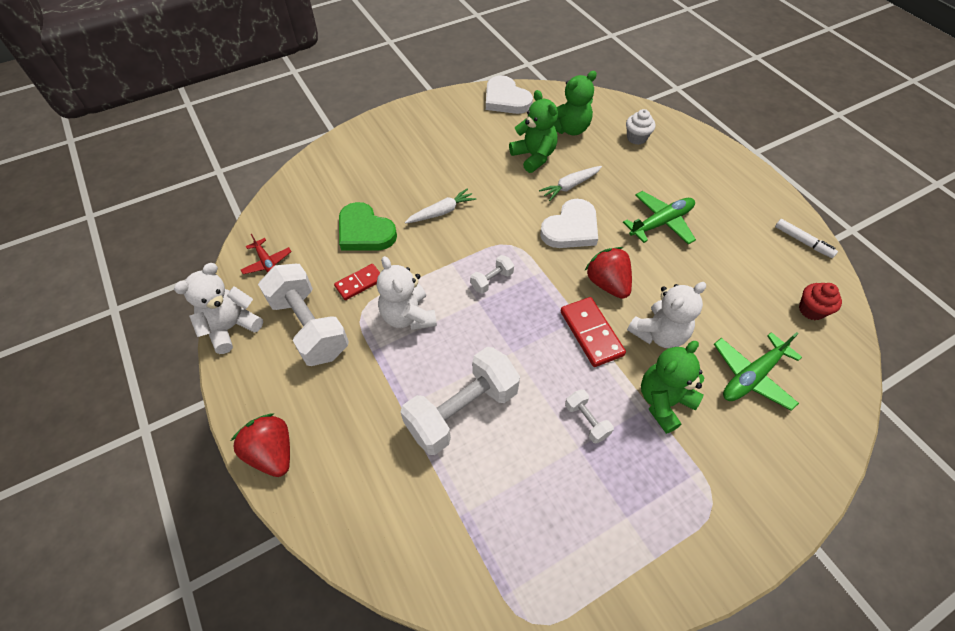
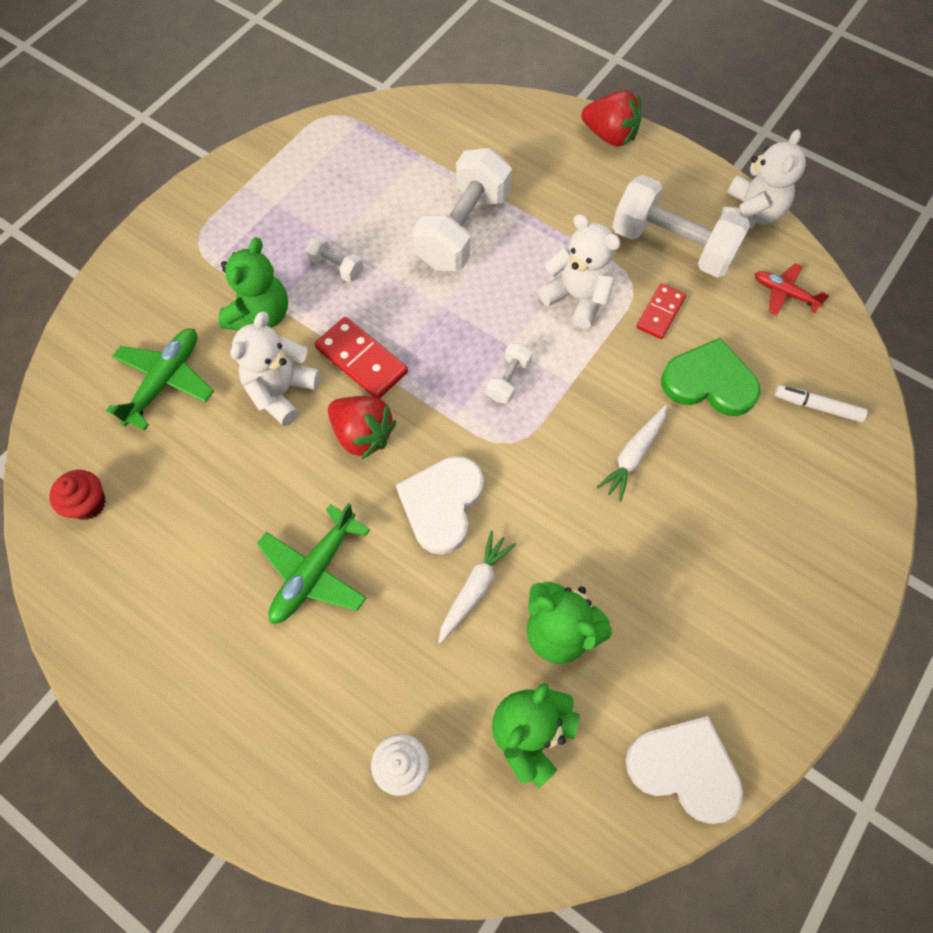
camera: 155 degrees right, 10 degrees up
(803, 242) = (93, 627): white marker -> white marker (817, 406)

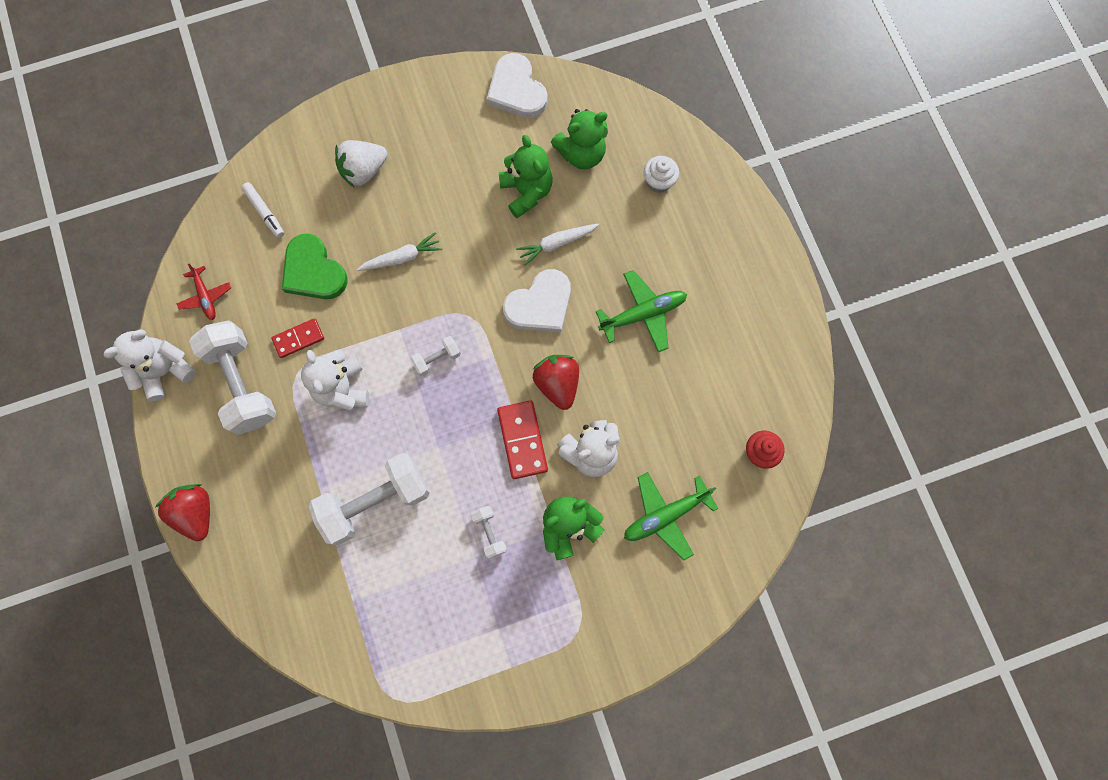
camera: 145 degrees left, 10 degrees up
(764, 523) = (363, 170): none -> white strawberry

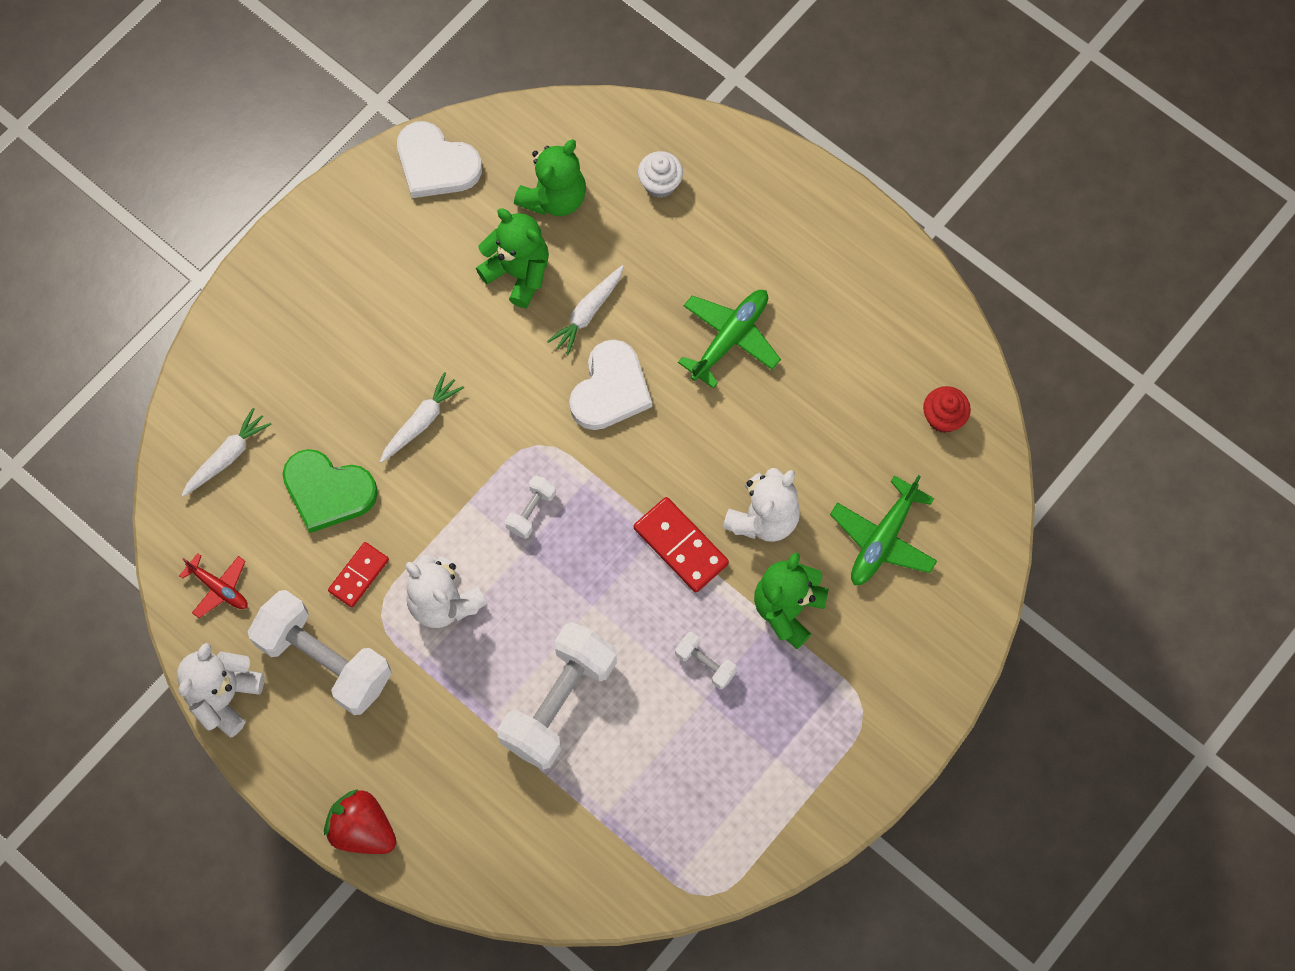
camera: 30 degrees left, 5 degrees down
(264, 212) = (227, 456): white marker -> white carrot
(363, 170) = (314, 348): white strawberry -> none
(557, 384) = (682, 464): red strawberry -> none

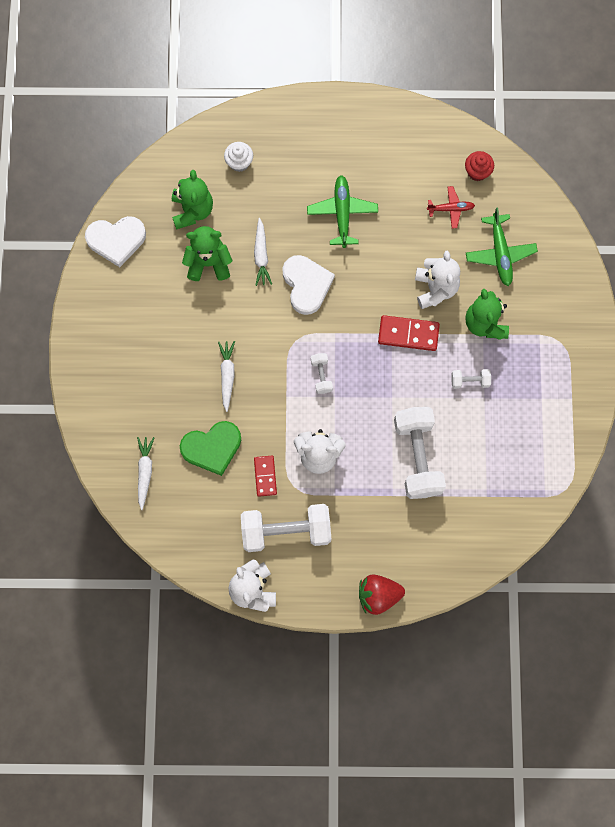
camera: 40 degrees left, 5 degrees up
(219, 588) = (201, 539): red plane -> red plane (451, 209)

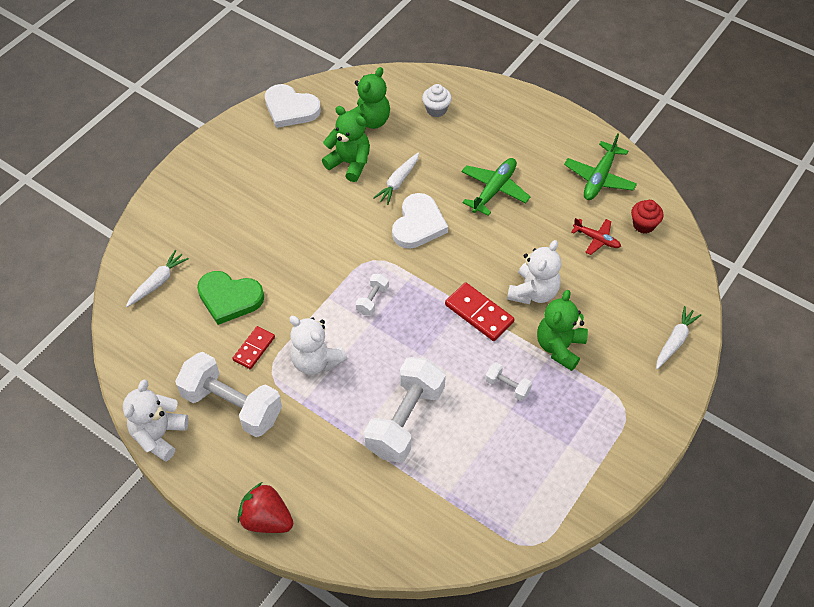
camera: 35 degrees right, 20 degrees down
(227, 375) = (292, 252): white carrot -> white carrot (675, 341)
(500, 253) = (617, 299): green plane -> green plane (599, 178)

